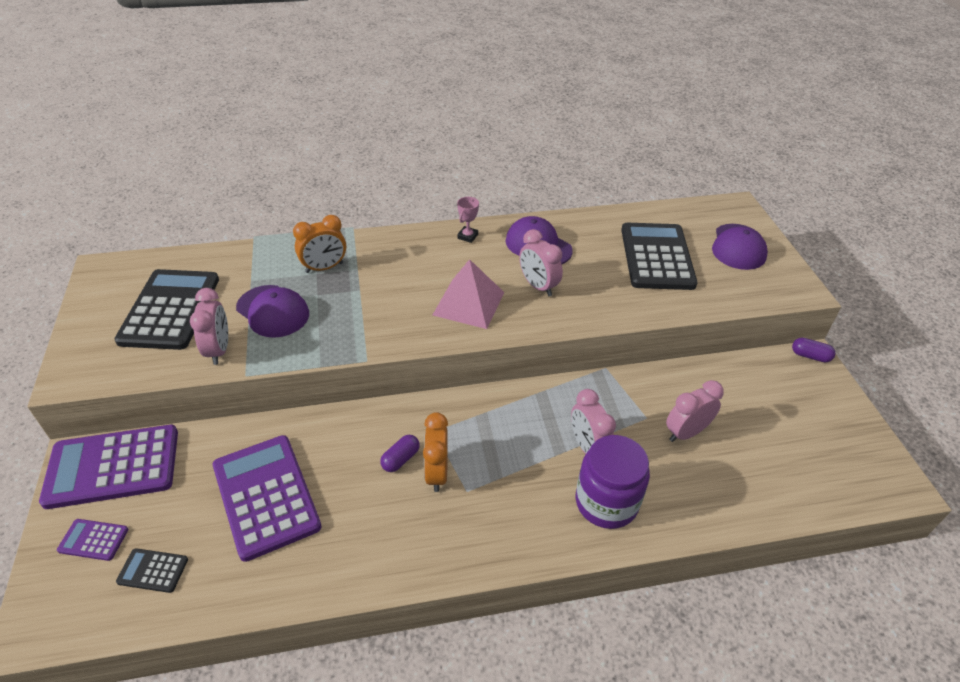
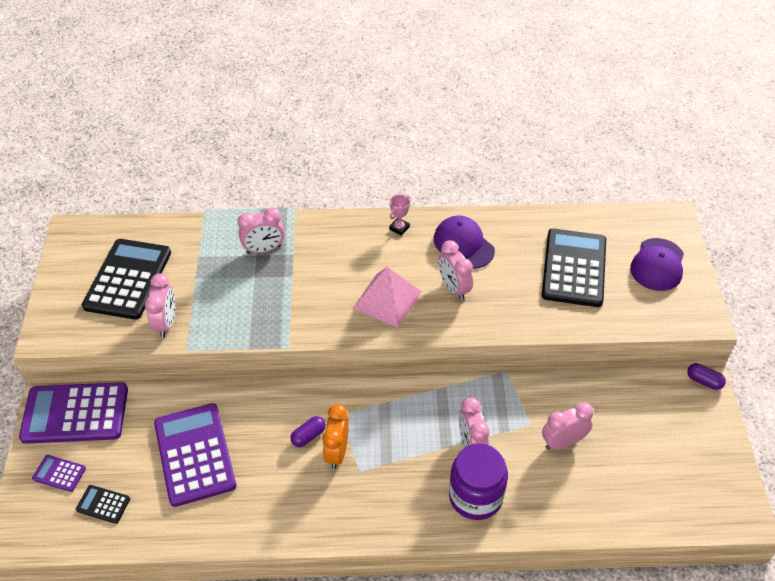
camera: 10 degrees right, 5 degrees up
(273, 311) = (214, 290): purple cap -> none
(324, 268) = (264, 249): orange clock -> pink clock

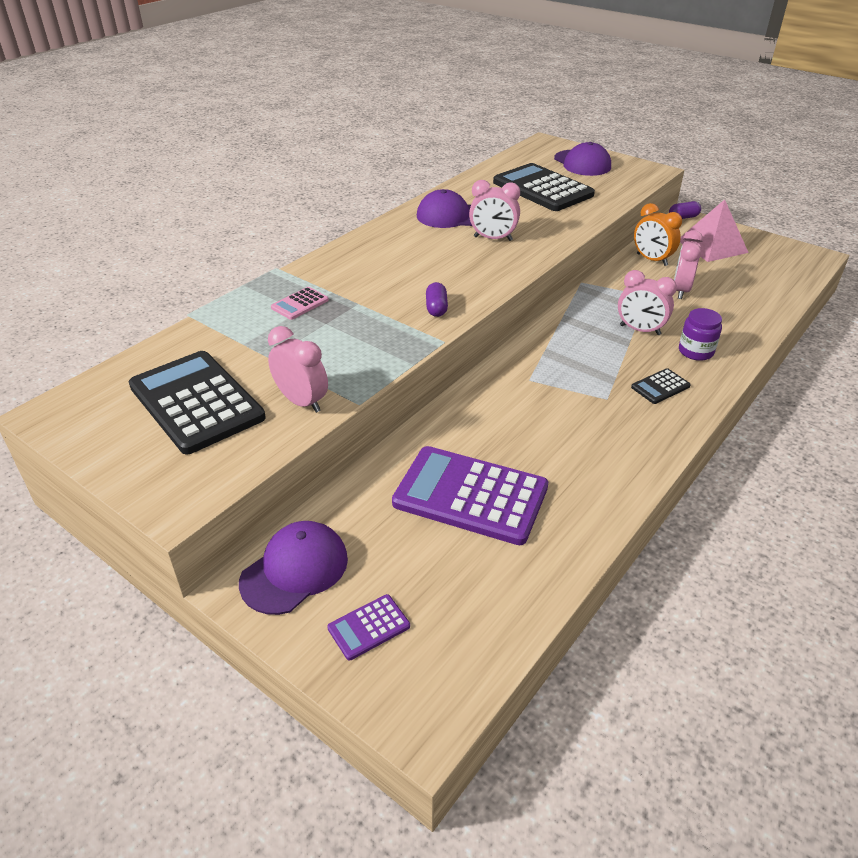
camera: 50 degrees left, 10 degrees down
(75, 414) = (294, 570): purple calculator -> purple cap
(103, 504) = (460, 605): black calculator -> black calculator (660, 387)
(264, 249) = (300, 304): pink clock -> pink calculator
(308, 436) = (533, 409): purple capsule -> purple capsule (436, 308)
(337, 452) = (571, 401): orange clock -> orange clock (651, 260)
(387, 300) = (461, 271): pink pyramid -> pink pyramid (712, 246)
(399, 228) = (388, 233): pink trophy -> none
(475, 496) = (695, 351): purple jar -> purple jar, size x0.61

